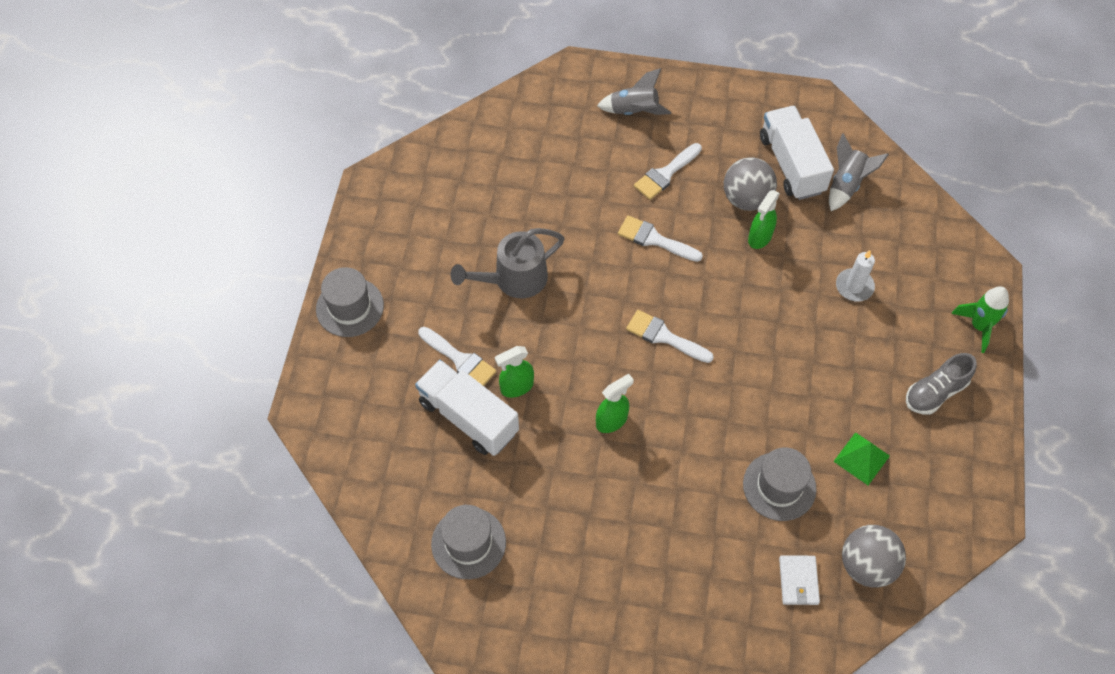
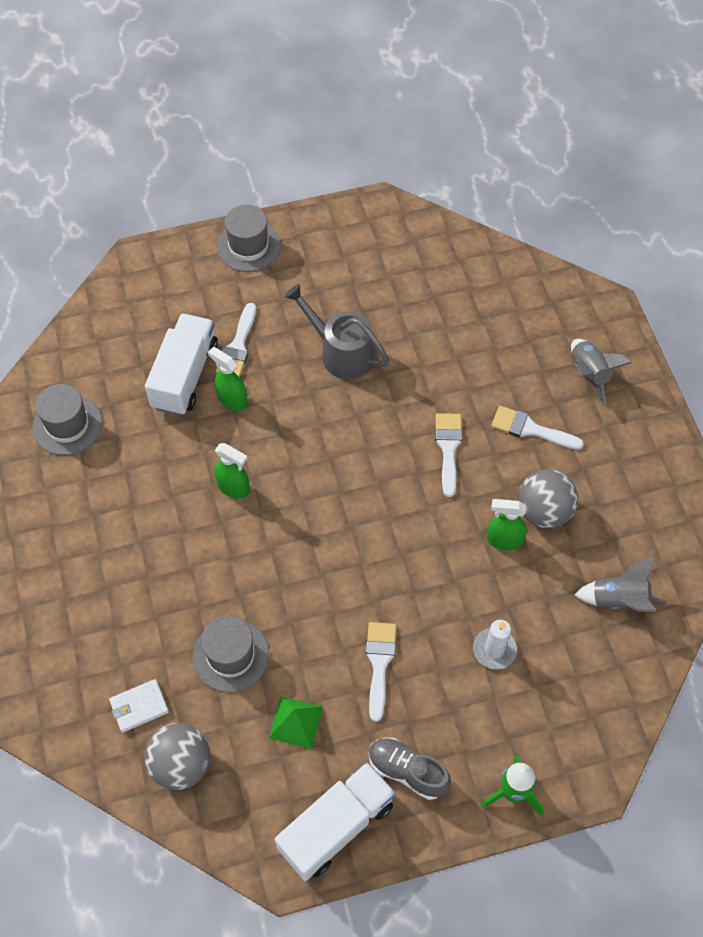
camera: 65 degrees right, 0 degrees up
(664, 336) = (344, 497): white brush -> white brush (379, 663)
(791, 164) = (612, 538): white truck -> white truck (336, 827)

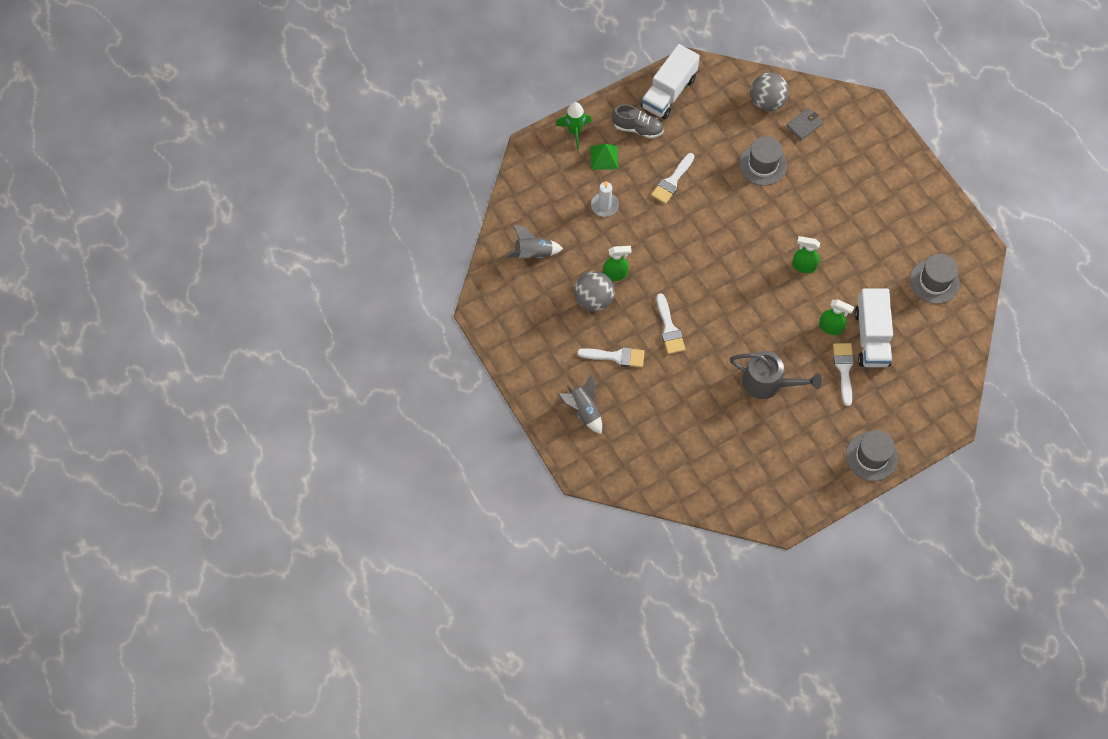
camera: 165 degrees right, 5 degrees up
(139, 706) = (804, 125): white wallet -> grey wallet
(295, 722) = (710, 138): green pyramid -> green pyramid (604, 157)
(379, 663) = (672, 181): white brush -> white brush turned 45 degrees clockwise

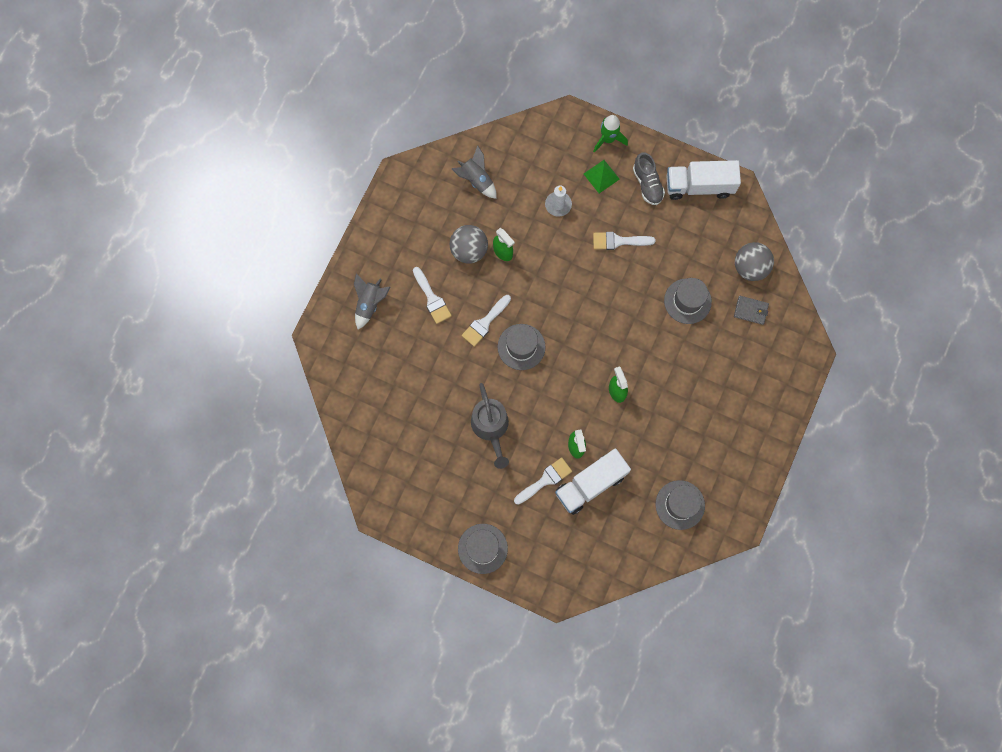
camera: 55 degrees right, 10 degrees up
(712, 314) = (521, 347): none -> grey hat

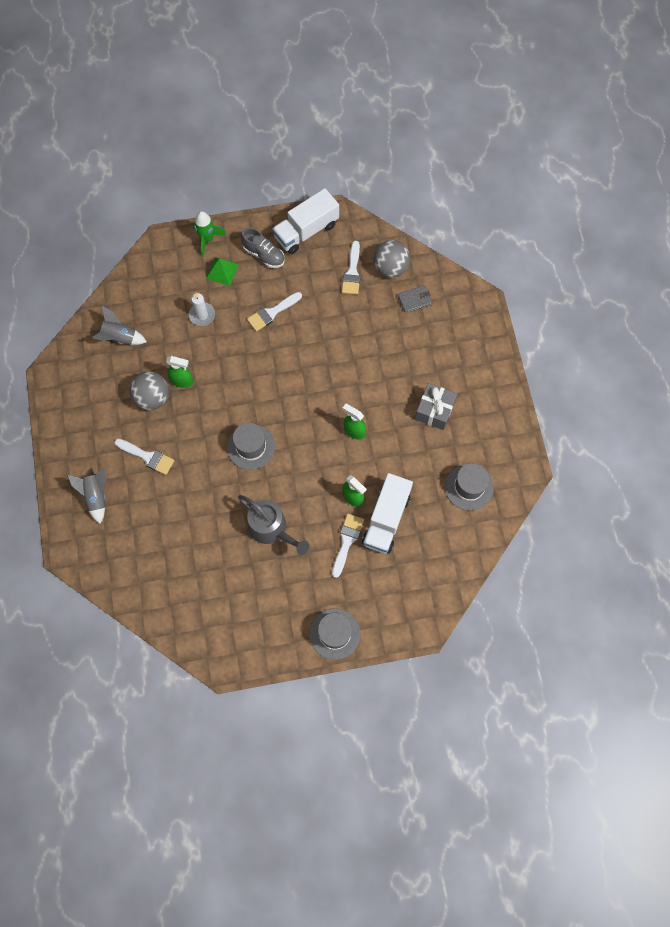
camera: 35 degrees left, 5 degrees down
(485, 323) = (206, 447): white brush -> white brush (352, 272)
(687, 301) = (360, 324): grey hat -> none
(697, 419) = (434, 410): none -> grey gift

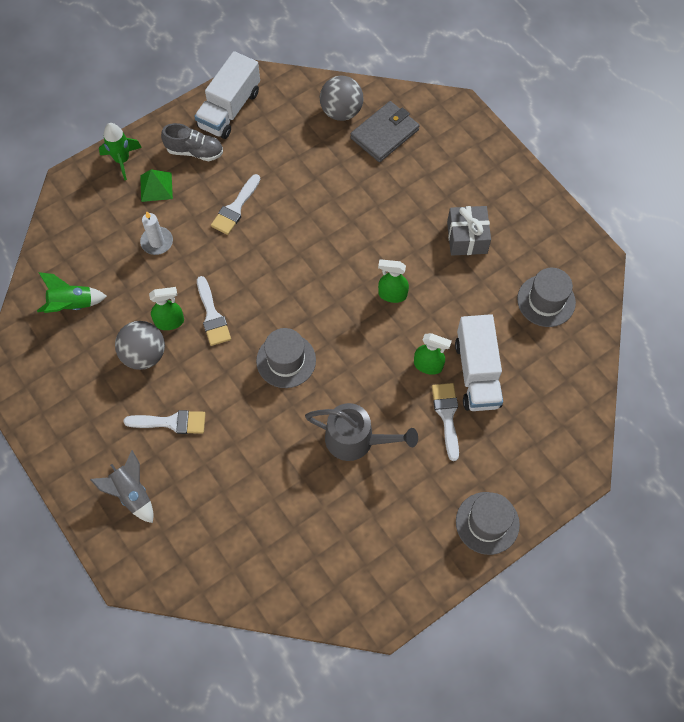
camera: 25 degrees left, 5 degrees down
(120, 338) = (72, 305): grey rocket -> green rocket
(352, 272) = (302, 132): white brush -> white brush (212, 316)
(414, 300) = (385, 134): grey wallet -> grey wallet, size x1.65

